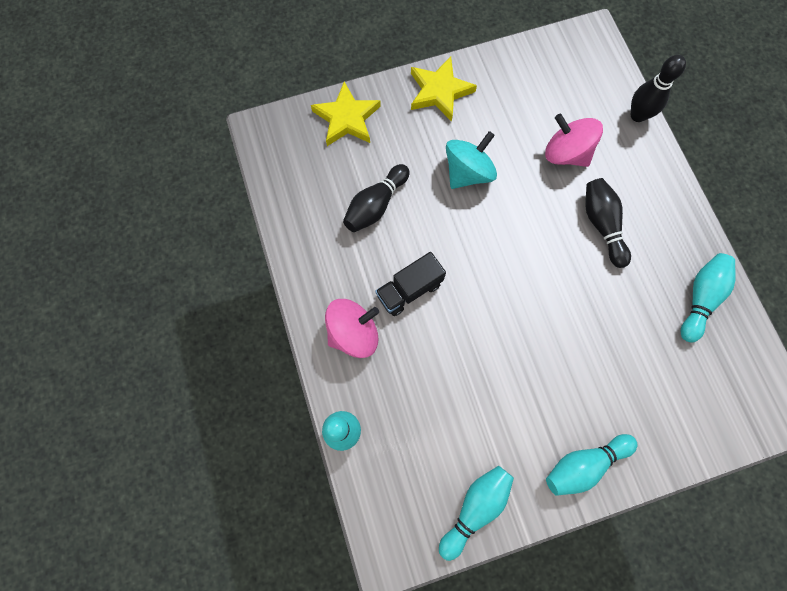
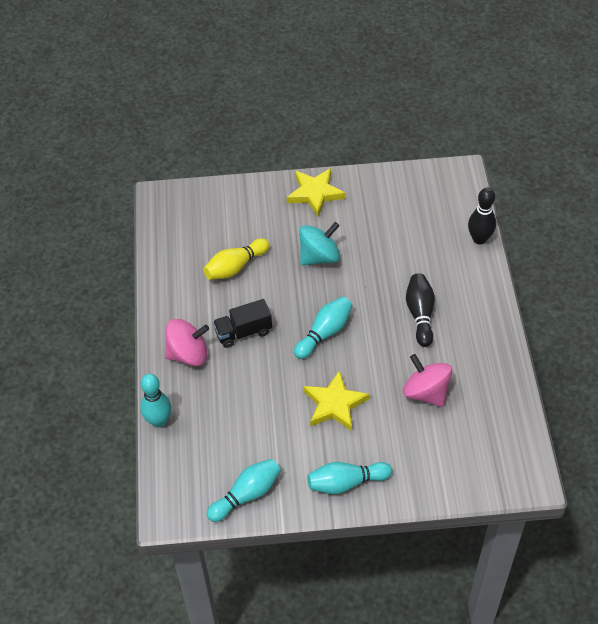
camera: 15 degrees right, 20 degrees down
(347, 118) = (231, 200): yellow star -> yellow star (334, 404)
(376, 205) = (235, 267): black bowling pin -> yellow bowling pin
(566, 153) = (407, 257): pink spinning top -> pink spinning top (426, 392)
(700, 298) = (486, 383): turquoise bowling pin -> turquoise bowling pin (324, 333)

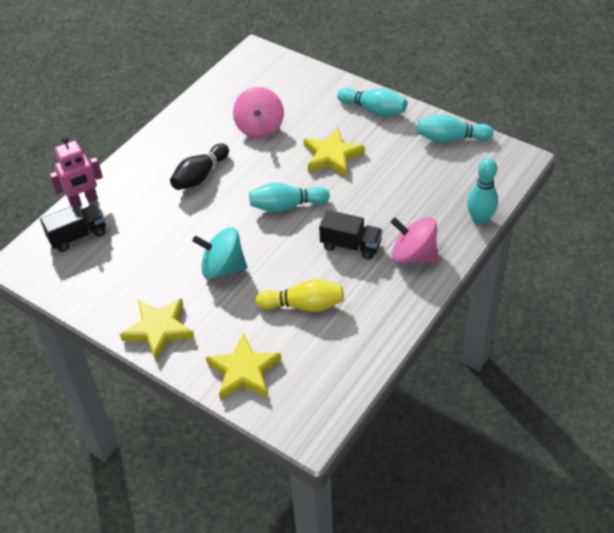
camera: 140 degrees left, 5 degrees down
(233, 204) = (243, 371): none -> yellow star
(447, 213) = (78, 236): none -> black truck
(479, 239) = (83, 201): black bowling pin -> pink robot

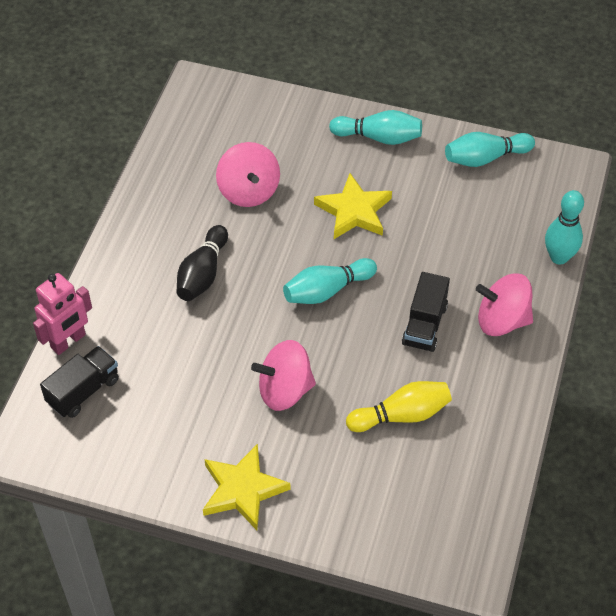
camera: 20 degrees left, 5 degrees up
(222, 268) = (285, 390): turquoise spinning top -> pink spinning top
(243, 371) = (367, 516): yellow star -> none
(350, 245) = (424, 325): black truck -> black truck turned 105 degrees clockwise

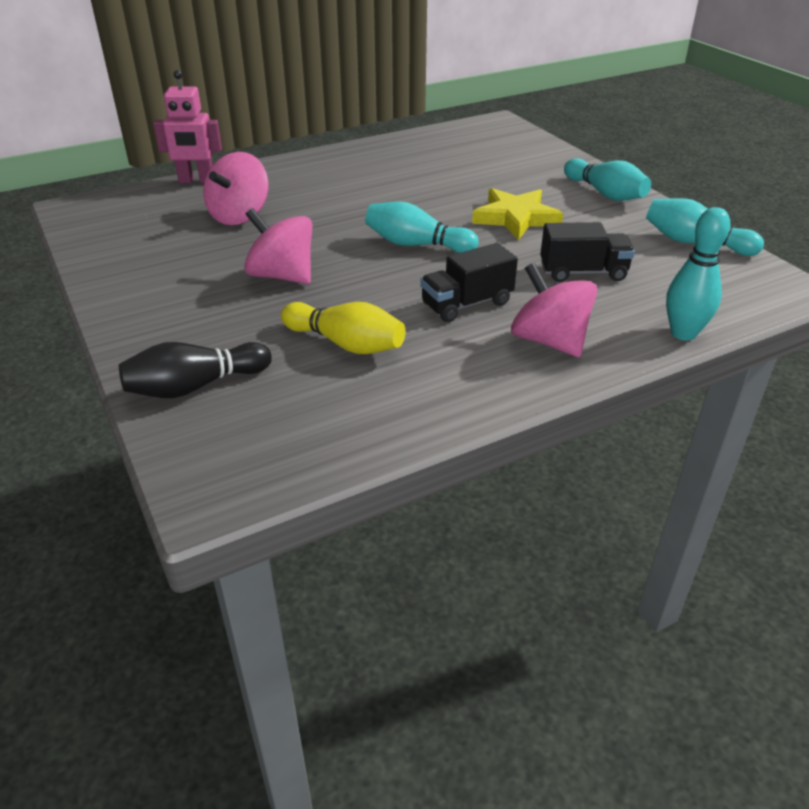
camera: 45 degrees right, 15 degrees down
(83, 391) = (158, 204): black truck -> black truck (583, 272)
(203, 274) = (340, 194): black bowling pin -> black bowling pin (195, 386)
(242, 490) = (145, 308): yellow star -> none
(248, 191) = (448, 175): pink spinning top -> pink spinning top (239, 216)

